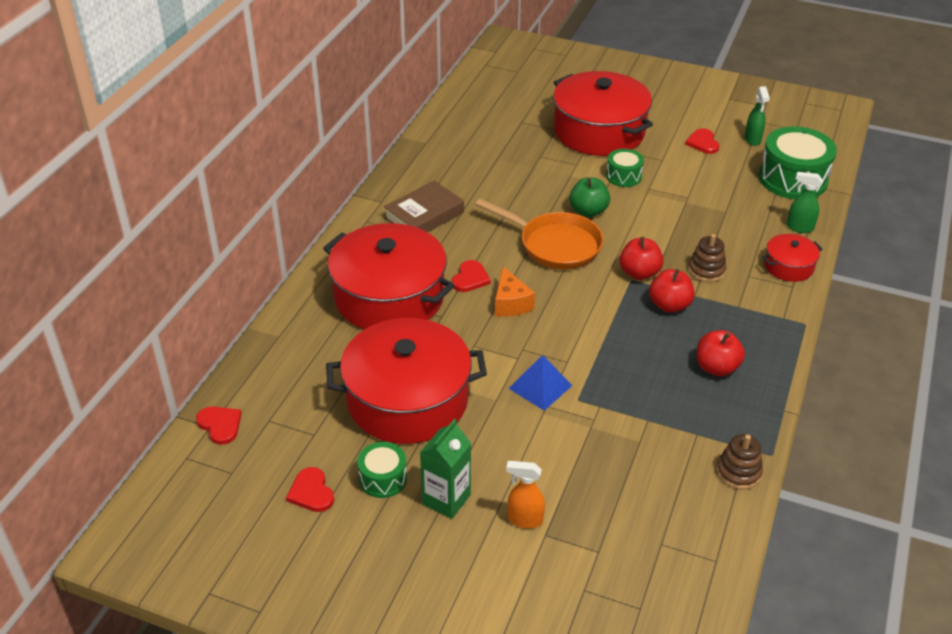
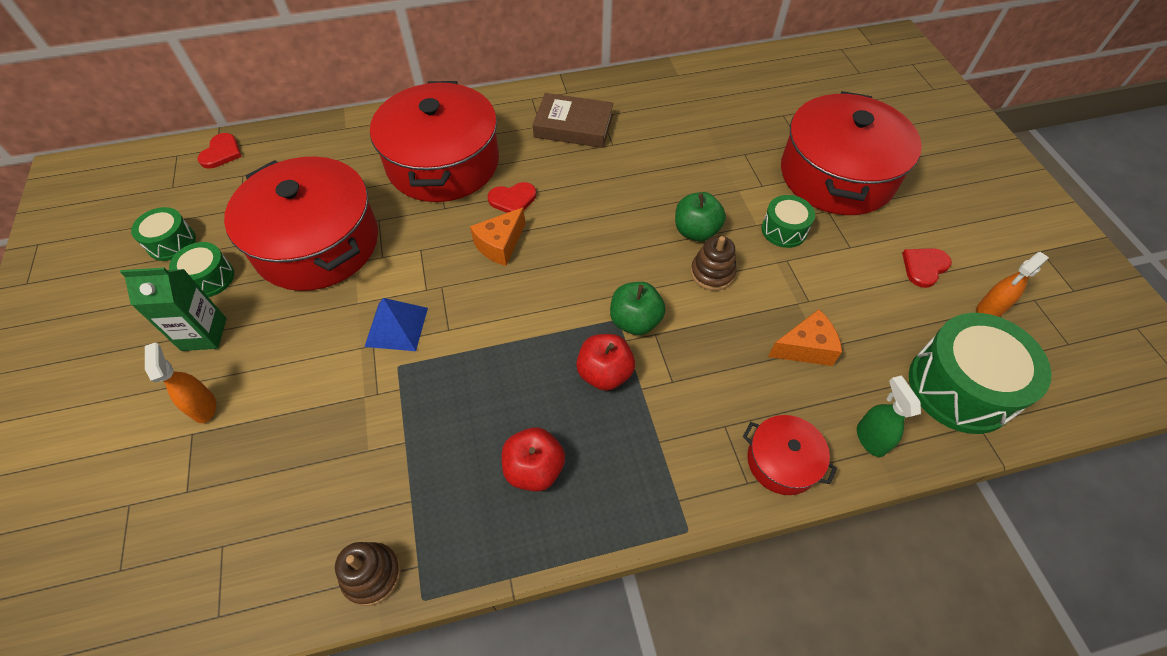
camera: 55 degrees right, 15 degrees up
(311, 492) = (171, 243): red heart -> green drum
(555, 245) = (616, 233): orange pan -> none
(639, 273) = (635, 321): red apple -> green apple
(706, 270) = (695, 379): brown stacking toy -> brown stacking toy (712, 273)
(720, 217) = (805, 348): none -> orange cheese
(752, 140) = (989, 310): green spray bottle -> orange spray bottle

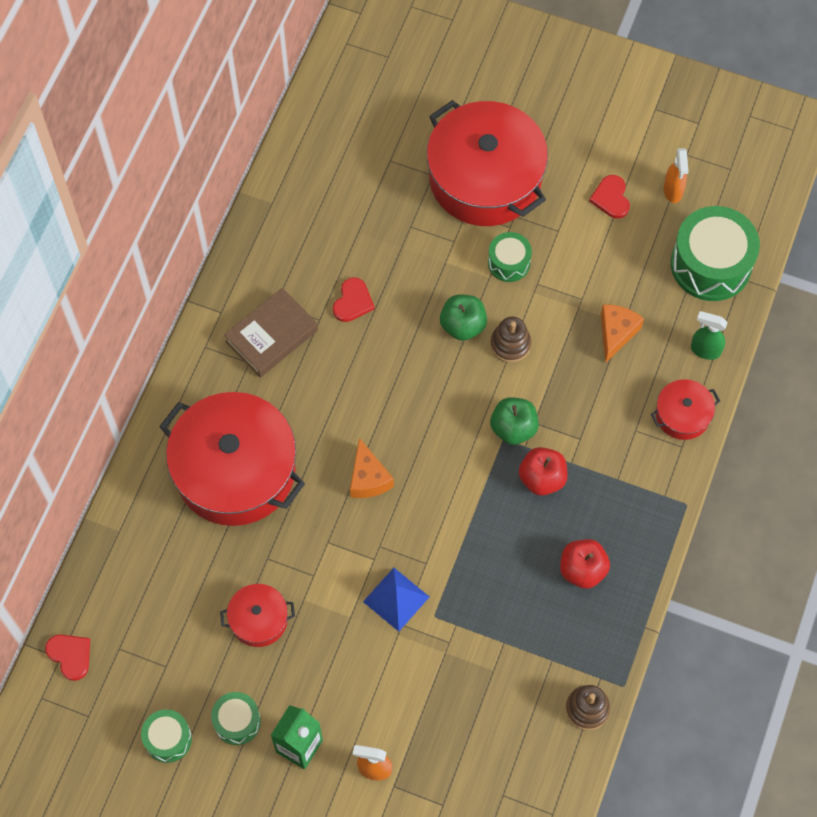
camera: 55 degrees left, 10 degrees up
(317, 243) = (259, 620): red pot -> red pot, size x0.46
(513, 199) = (324, 439): red heart -> red heart (353, 301)

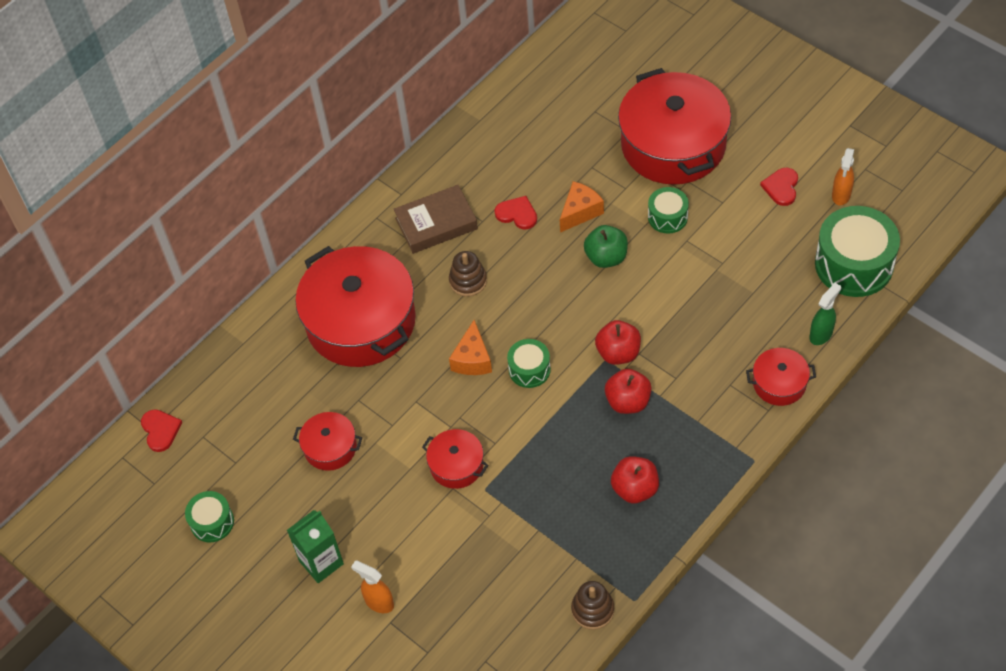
camera: 25 degrees right, 10 degrees down
(237, 721) = (276, 525): green drum -> green drum (529, 369)
(353, 301) = (517, 214): red heart -> red heart turned 105 degrees counterclockwise
(396, 599) = (456, 465): blue pyramid -> red pot
(510, 344) = (643, 283): brown stacking toy -> brown stacking toy (468, 281)
(513, 428) = (618, 353): green apple -> red apple
(616, 333) = (743, 299): orange cheese -> orange cheese (580, 212)
(705, 350) = (821, 334): green spray bottle -> green spray bottle turned 90 degrees clockwise

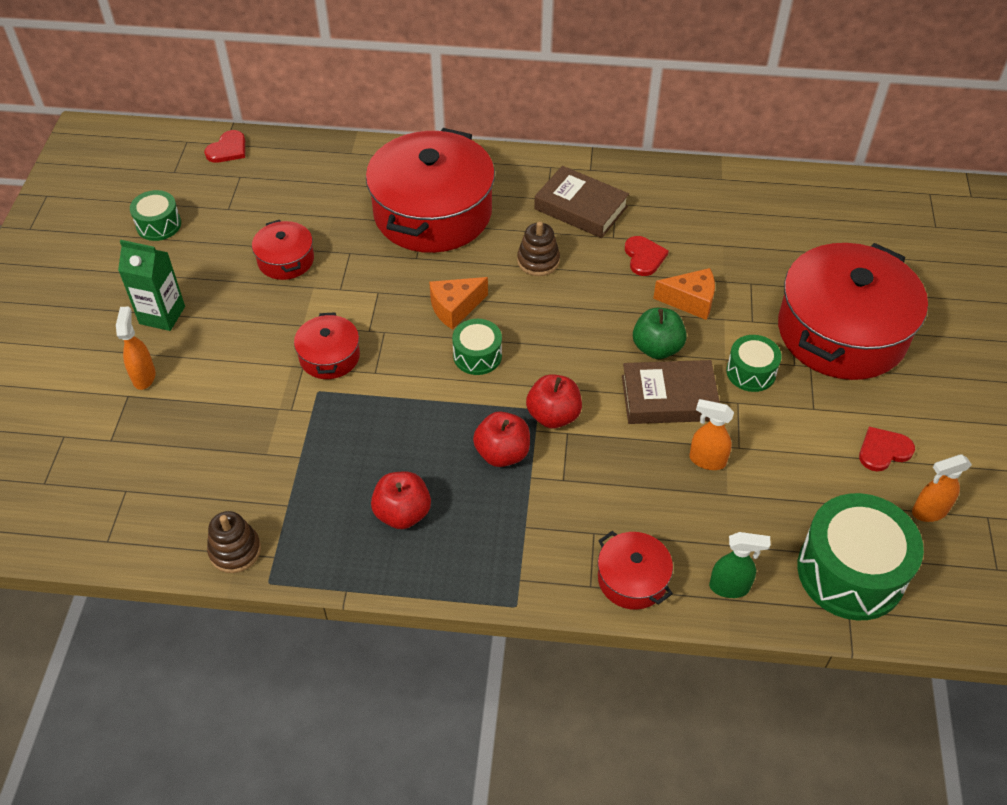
camera: 50 degrees right, 5 degrees down
(654, 277) = (669, 398): none -> brown book
(719, 287) = (706, 460): none -> orange spray bottle

